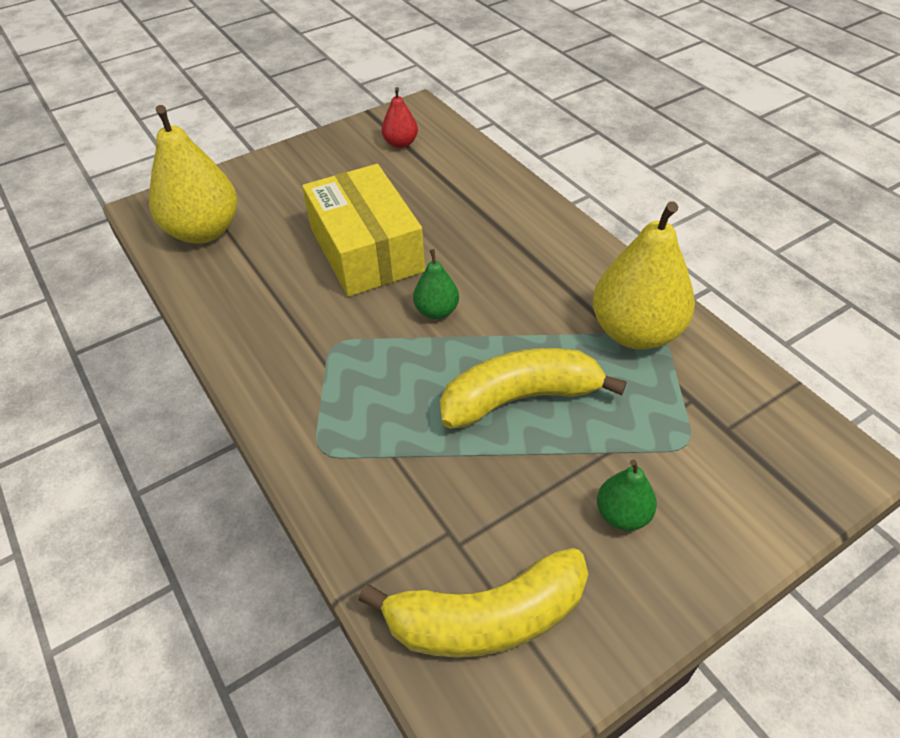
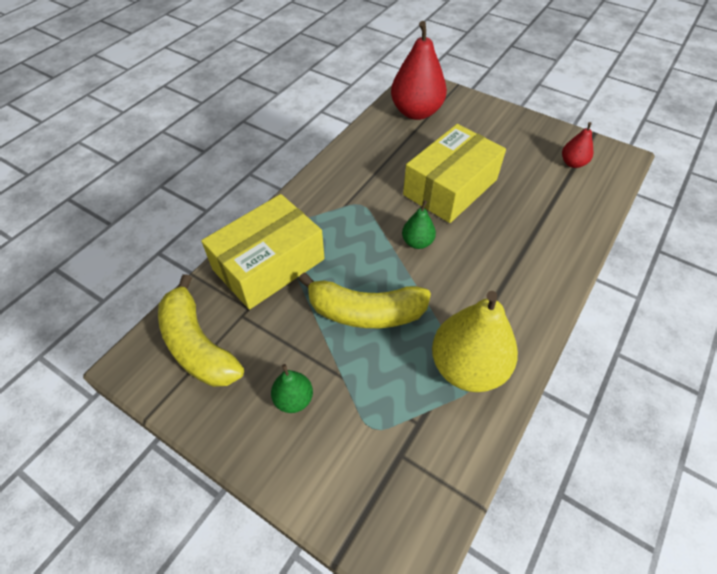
camera: 65 degrees right, 5 degrees up
(204, 231) = (416, 112): yellow pear -> red pear
(381, 483) = (269, 264): none -> yellow box
(520, 398) = (365, 312): yellow banana -> yellow banana turned 135 degrees clockwise

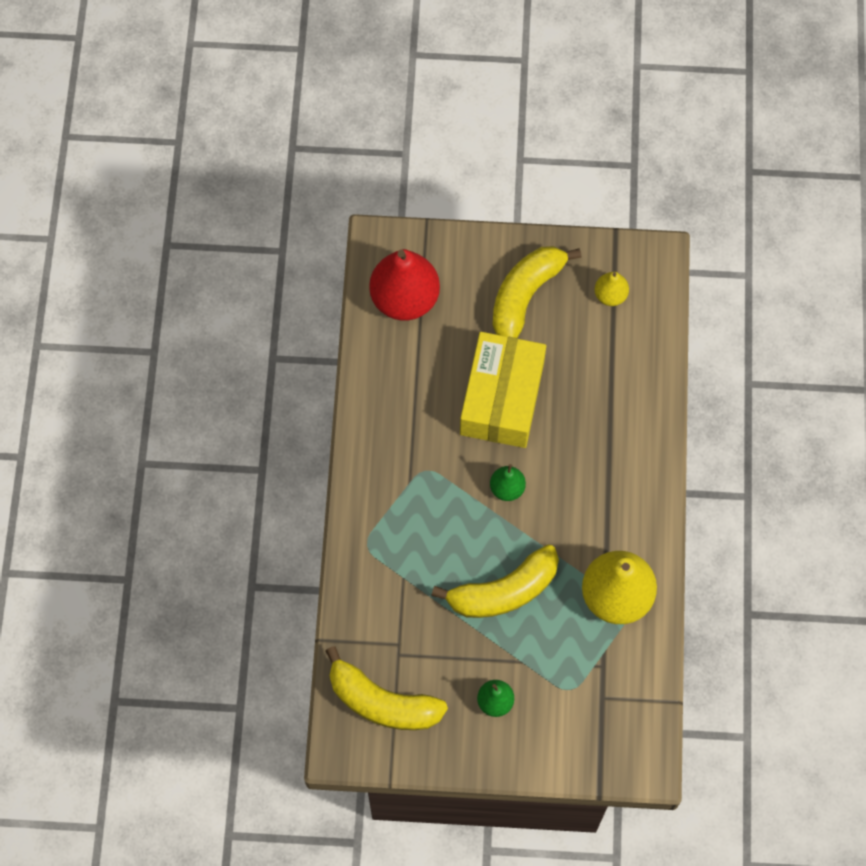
camera: 30 degrees left, 15 degrees up
(269, 264) = (384, 590): yellow box -> none
(505, 140) = (525, 295): none -> yellow banana
(572, 163) = (610, 295): red pear -> yellow pear

